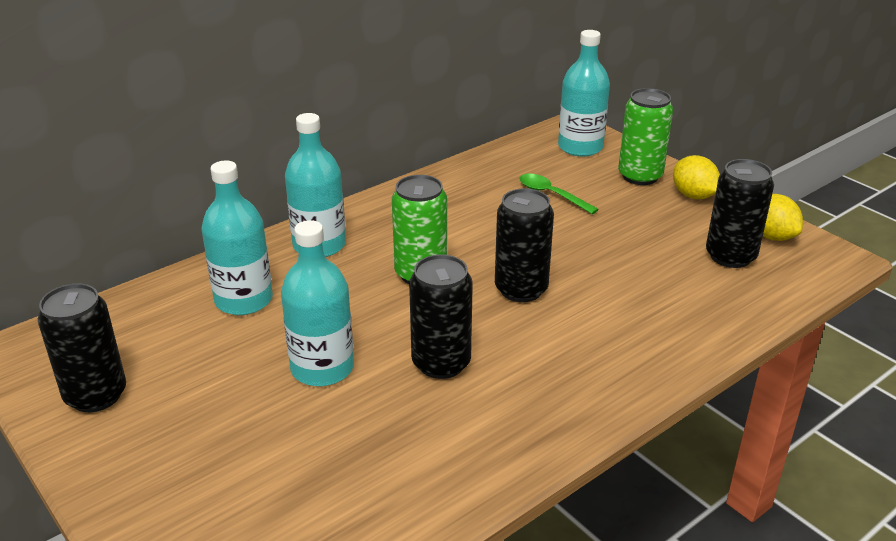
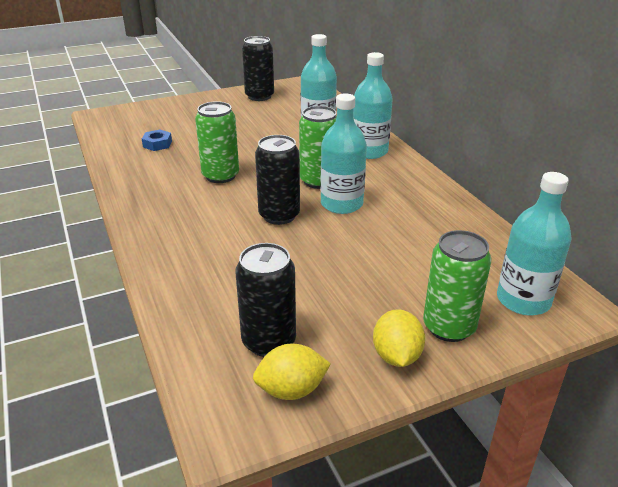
camera: 105 degrees right, 0 degrees up
(322, 368) = (241, 143): turquoise bottle -> turquoise bottle (341, 204)
(351, 474) = (157, 144): none -> blue nut
(441, 363) = (220, 176): black can -> green can
(551, 195) = (418, 258): green spoon -> none
(693, 195) = (396, 356): yellow lemon -> yellow lemon turned 75 degrees counterclockwise

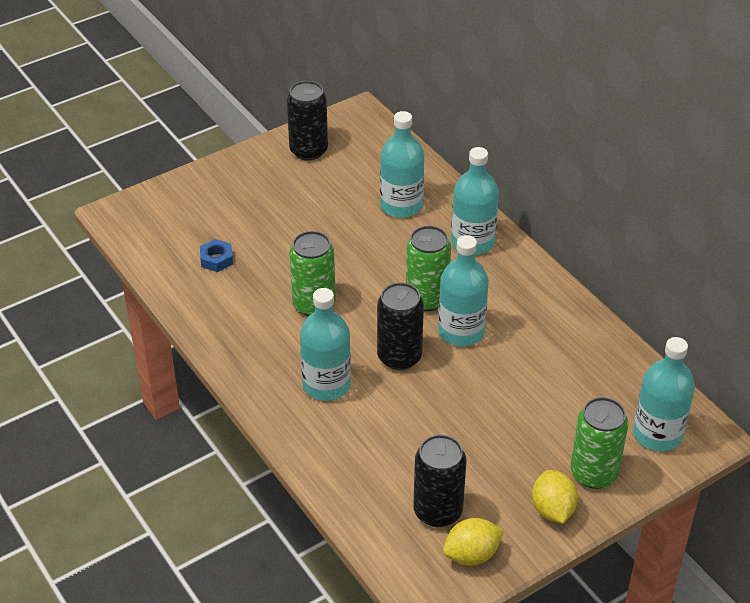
camera: 10 degrees left, 10 degrees up
(204, 228) = (326, 385): none -> turquoise bottle

